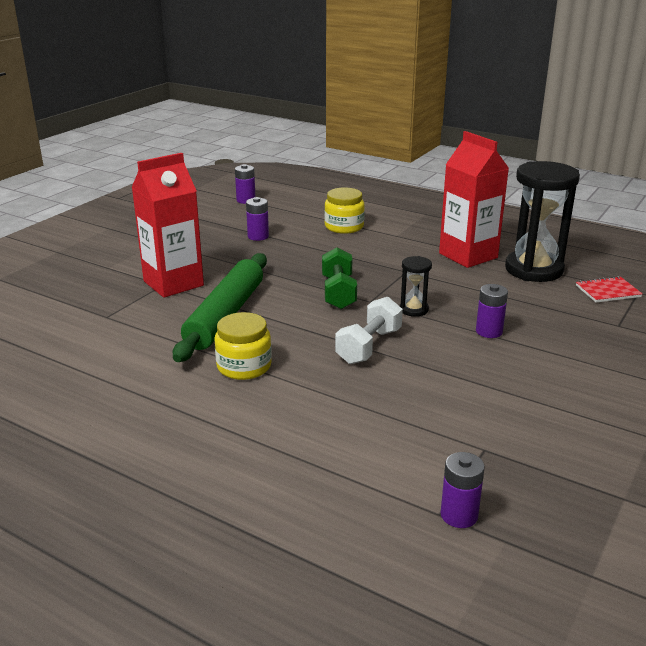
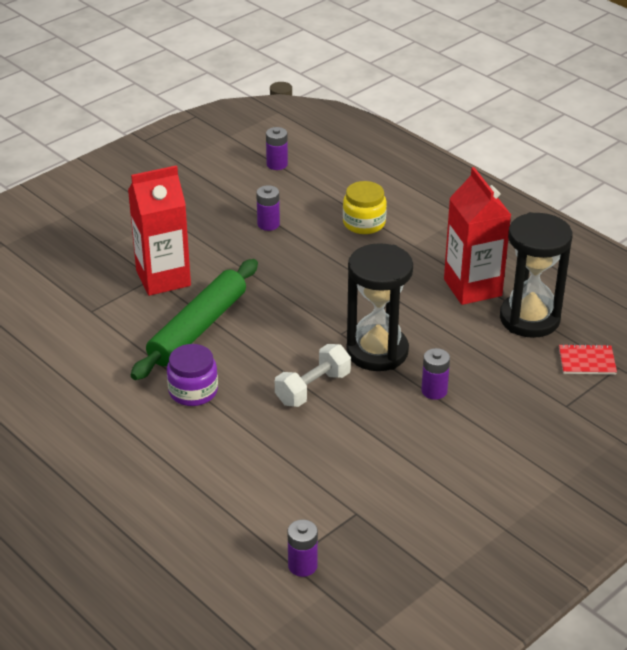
camera: 15 degrees right, 10 degrees up
(244, 366) = (193, 391): yellow jar -> purple jar
(338, 293) = (315, 317): green dumbbell -> none
(413, 310) = (377, 351): black hourglass -> black hourglass, size x2.16

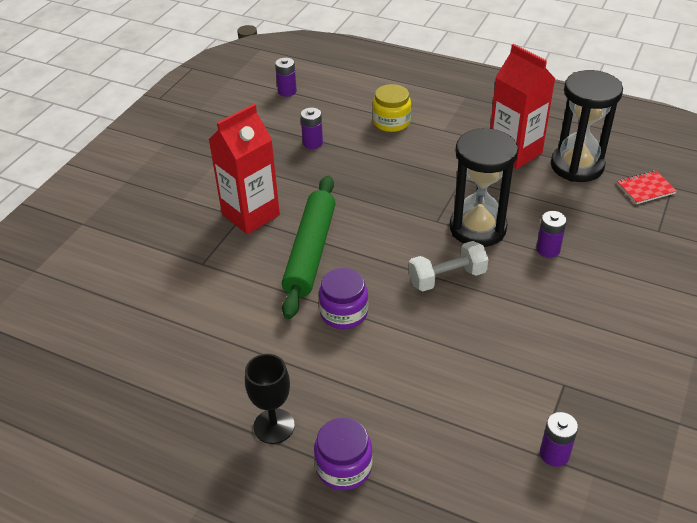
camera: 20 degrees left, 5 degrees up
(70, 466) = (274, 426): none -> black goblet
(109, 516) = (344, 467): none -> purple jar
(313, 388) = (447, 278): white dumbbell -> white dumbbell turned 45 degrees clockwise

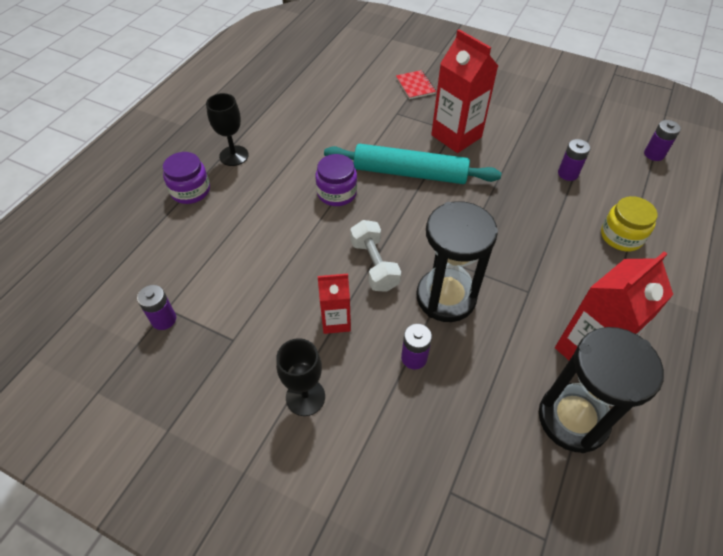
camera: 90 degrees right, 10 degrees up
(310, 252) = (410, 173): green rolling pin -> turquoise rolling pin
(521, 304) = (336, 321): none -> red carton
(609, 320) = (305, 397): none -> black goblet
(645, 188) = (536, 499): red notebook -> red notebook (415, 86)

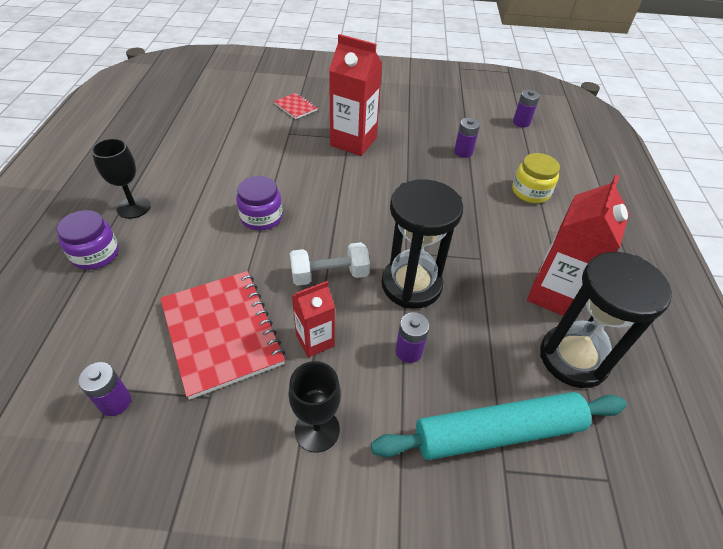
camera: 25 degrees left, 5 degrees down
(262, 289) = (222, 333): none -> red notebook
(374, 265) = (329, 275): white dumbbell -> white dumbbell turned 60 degrees counterclockwise
(410, 173) = (326, 182): turquoise rolling pin -> turquoise rolling pin (498, 432)

